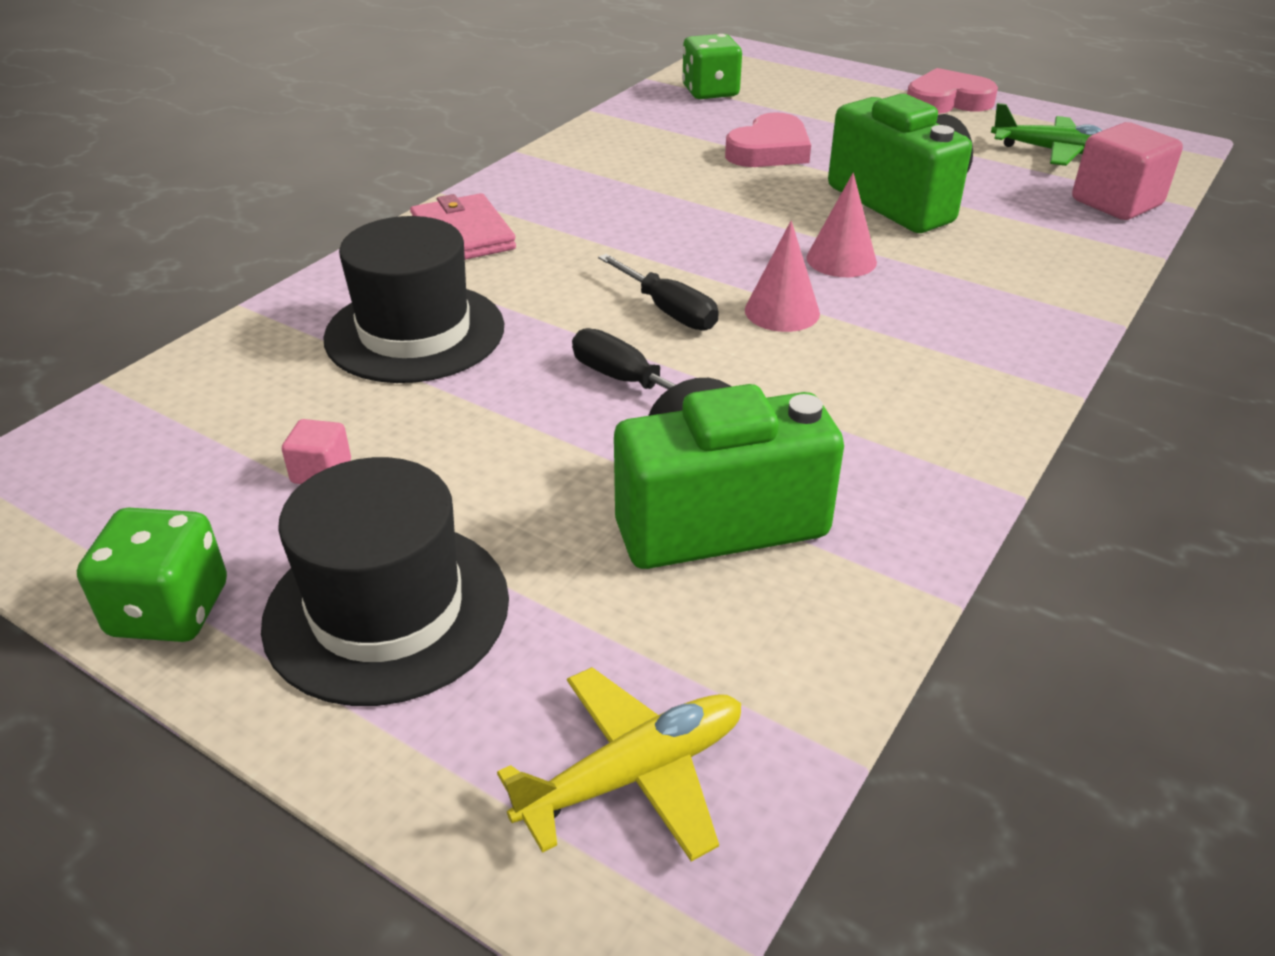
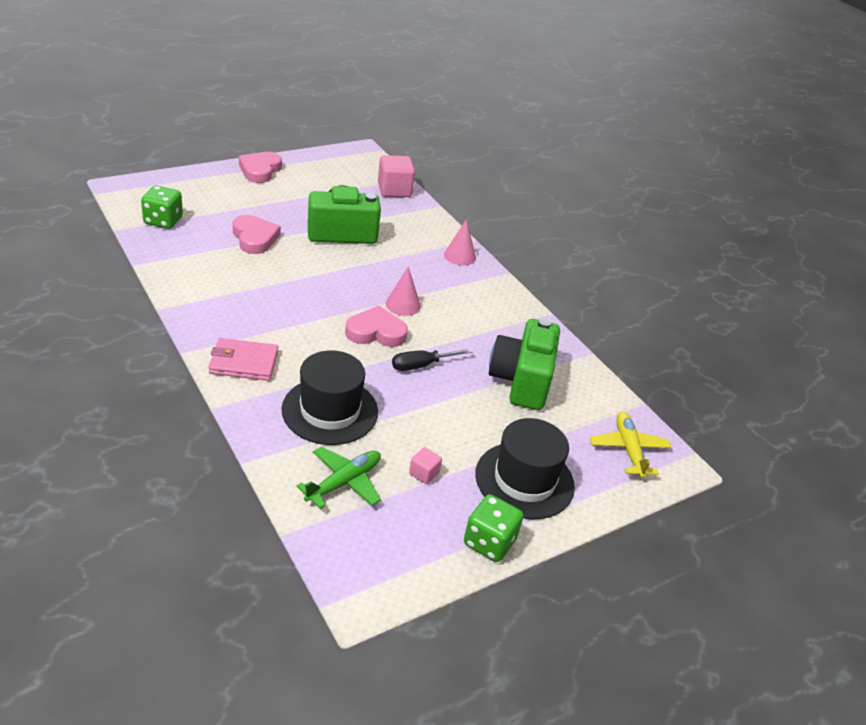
camera: 70 degrees left, 0 degrees up
(668, 310) = (376, 332): black screwdriver -> pink heart
(841, 260) = (376, 271): pink cone -> pink cone (460, 256)
(1055, 152) = (339, 176): green plane -> green plane (344, 482)

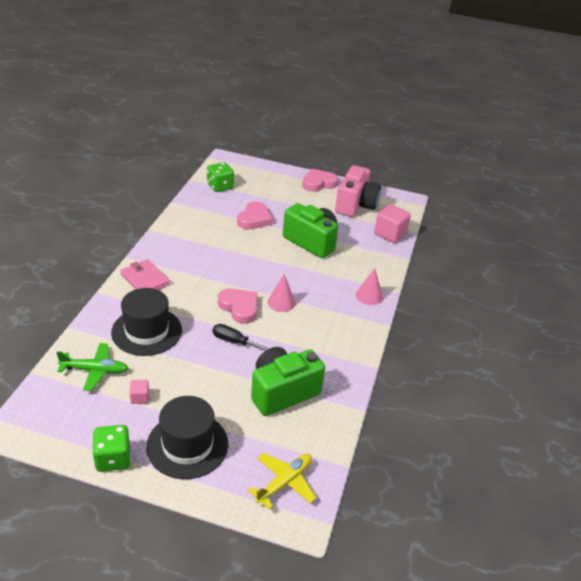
camera: 50 degrees right, 0 degrees up
(326, 177) = (355, 205): none -> pink camera

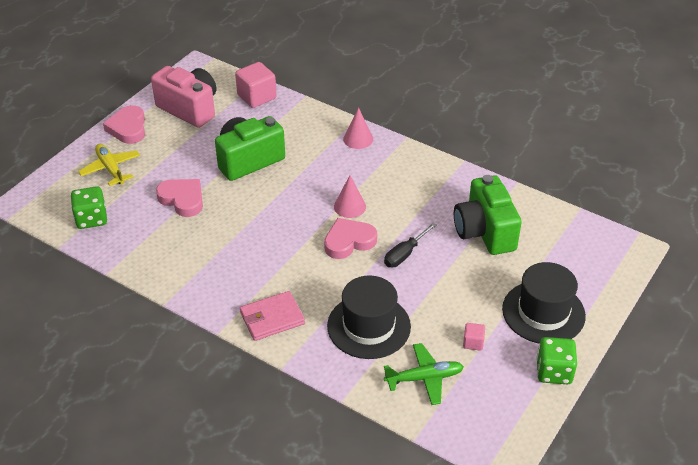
camera: 70 degrees left, 5 degrees up
(95, 370) = (424, 378): green plane -> green plane turned 60 degrees clockwise
(284, 482) = (594, 252): yellow plane -> yellow plane (110, 169)

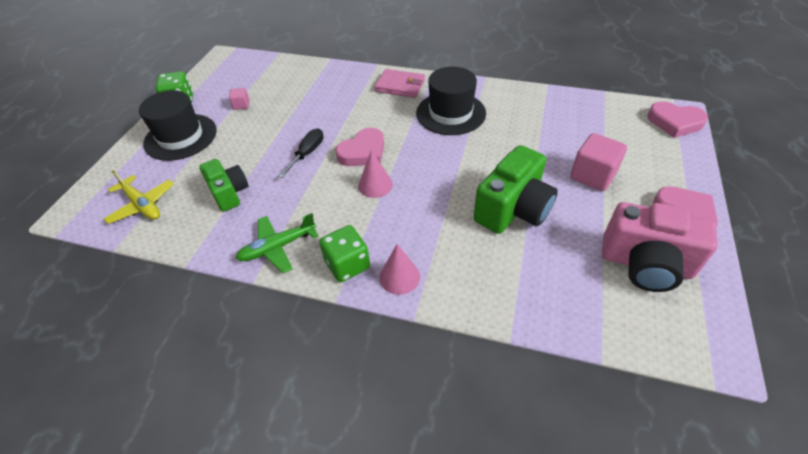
camera: 165 degrees right, 5 degrees up
(91, 219) = (605, 115): green dice -> green dice (347, 265)
(110, 169) = (644, 162): yellow plane -> yellow plane (142, 205)
(182, 199) = (543, 151): pink heart -> pink heart (674, 122)
(257, 97) = (577, 314): pink cube -> pink cube (592, 175)
(272, 318) = (400, 86): pink wallet -> pink wallet turned 60 degrees clockwise
(369, 326) = (324, 97): black hat -> black hat (450, 113)
(424, 378) = (276, 79): green plane -> green plane (278, 247)
(484, 232) = (229, 193): green camera -> green camera, size x0.64

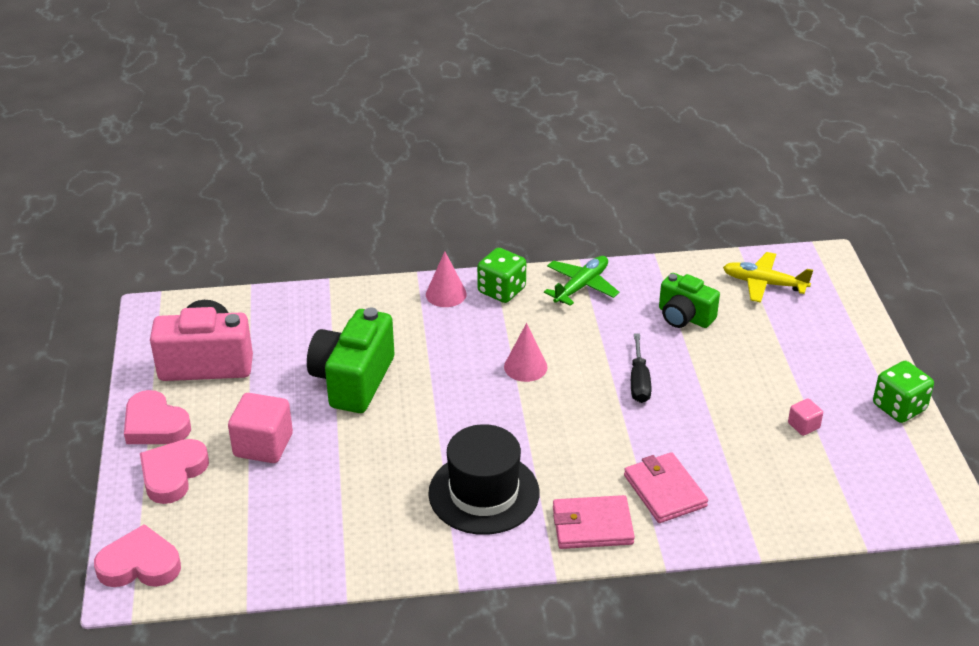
camera: 155 degrees right, 10 degrees down
(180, 137) = (826, 360): black hat -> none
(349, 92) = (664, 491): none -> pink wallet
(363, 152) = (569, 402): pink heart -> pink heart (173, 474)

